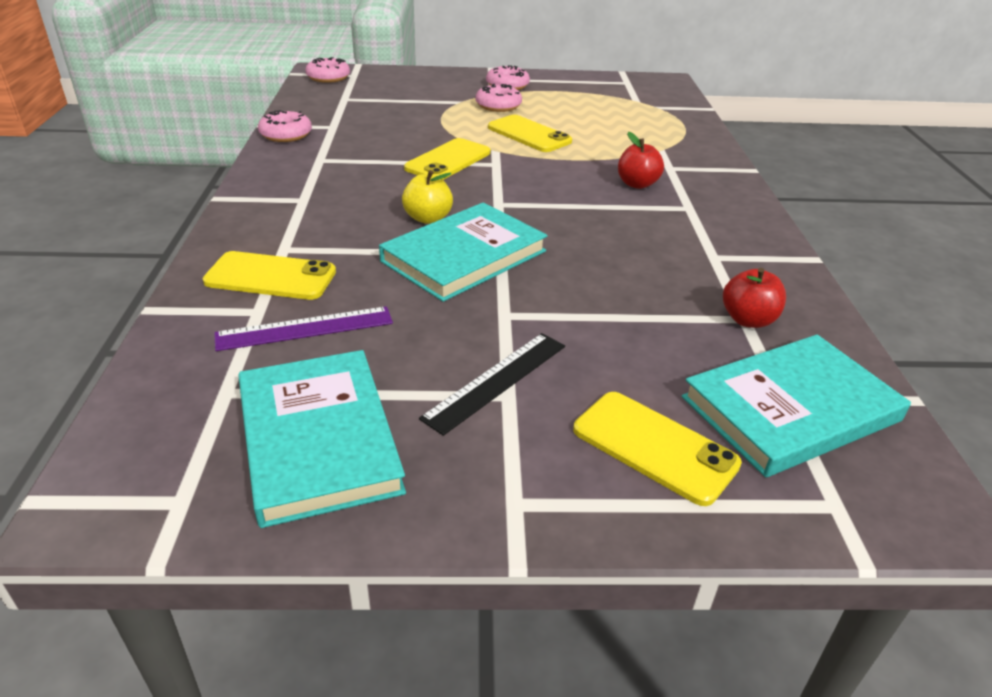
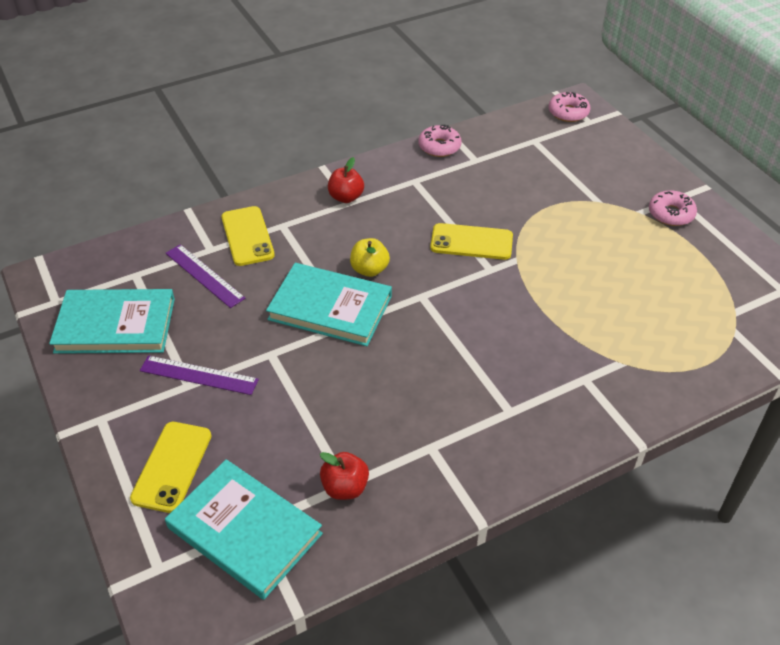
camera: 65 degrees right, 10 degrees up
(318, 439) = (115, 325): turquoise book -> turquoise book turned 45 degrees clockwise
(496, 380) = (199, 375): black ruler -> purple ruler
(498, 106) = (614, 226): pink donut -> none
(529, 134) = (568, 267): yellow phone -> none
(637, 184) = (528, 366): red apple -> red apple (346, 197)

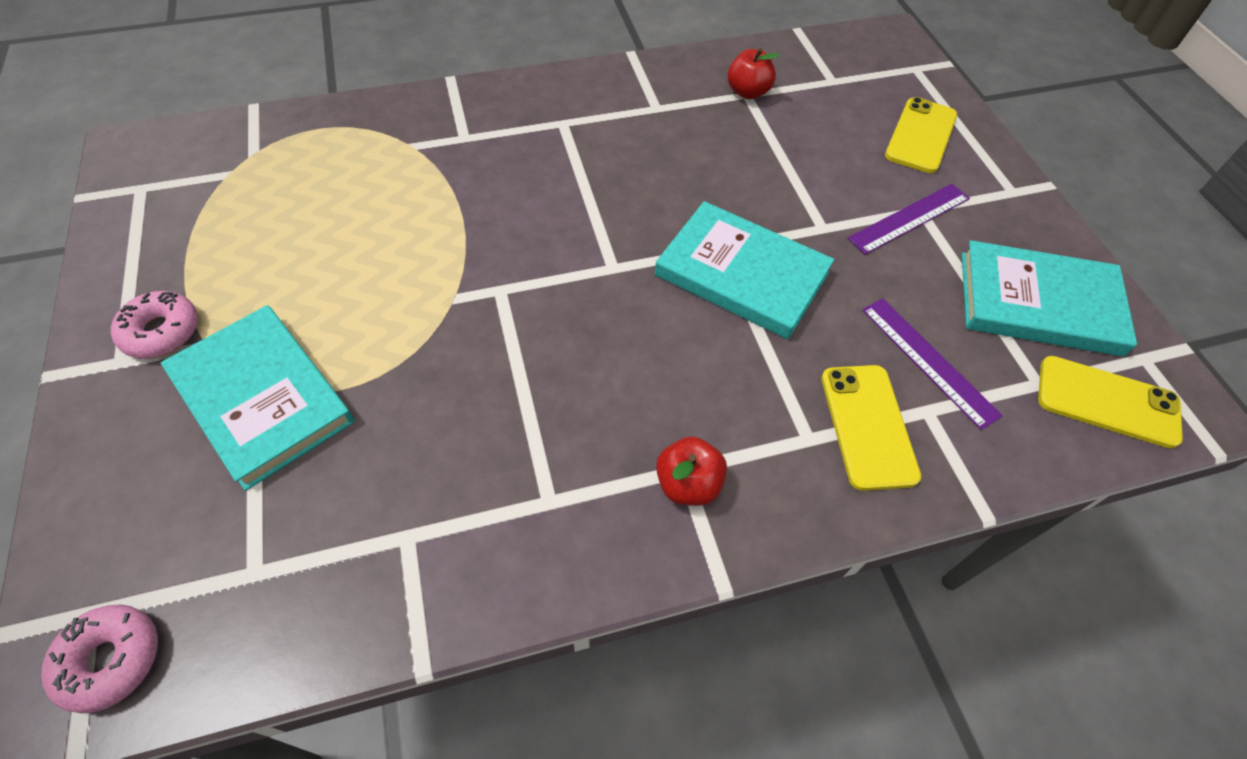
camera: 170 degrees left, 10 degrees up
(199, 375) = (910, 218): purple ruler -> purple ruler turned 60 degrees counterclockwise
(244, 531) = (842, 78): turquoise book -> turquoise book (262, 398)
(369, 269) = (676, 323): yellow apple -> none
(439, 147) = (461, 597): pink donut -> none
(471, 242) = (505, 341): yellow phone -> yellow phone (1107, 402)

